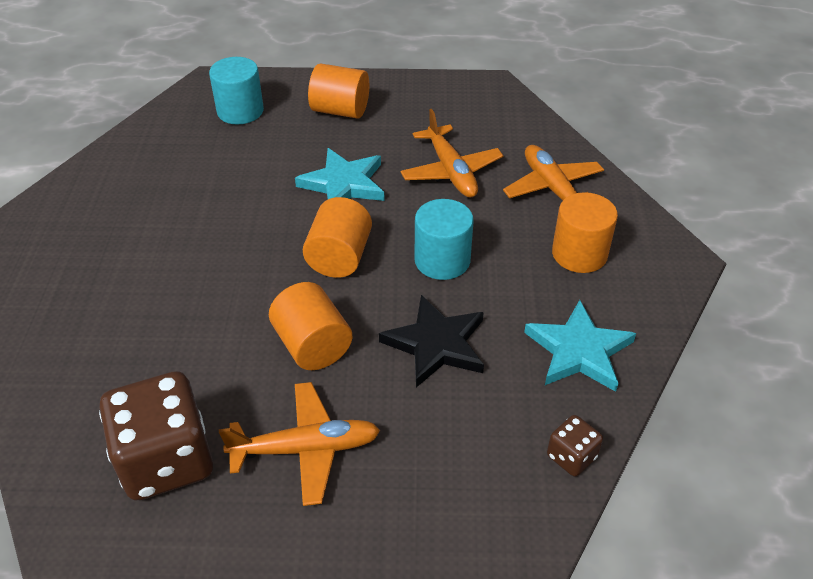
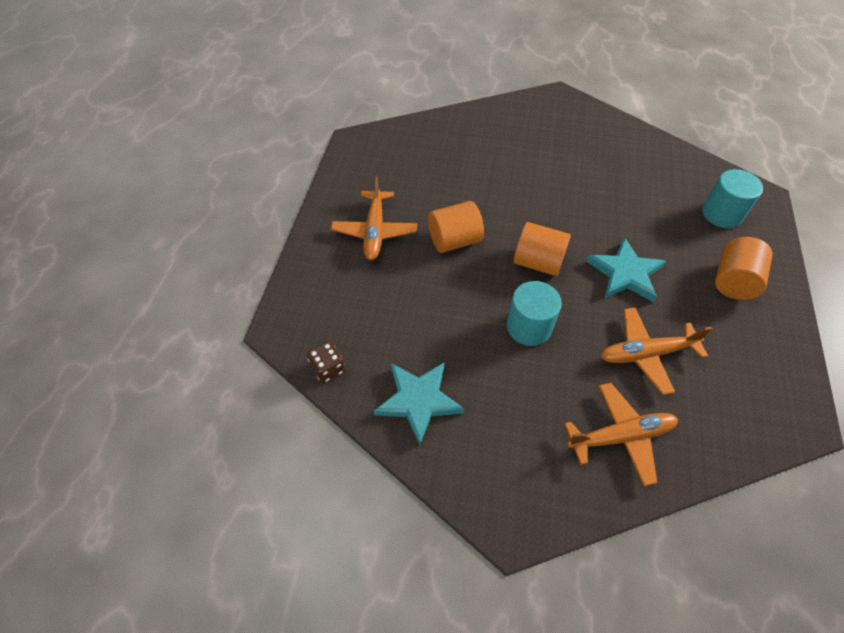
camera: 100 degrees right, 10 degrees up
(166, 460) = (384, 174): brown dice -> none
(436, 344) = (443, 308): black star -> none
(579, 254) = (528, 434): orange cylinder -> none

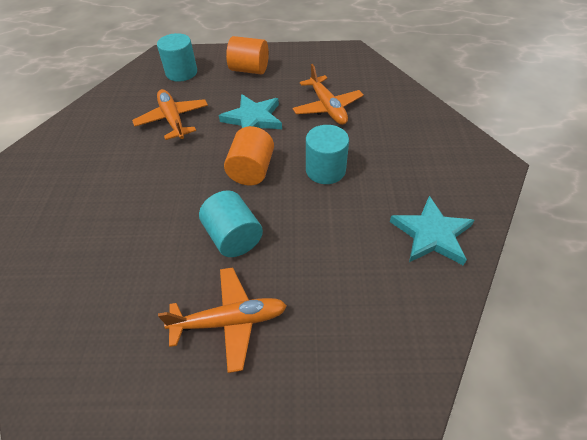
camera: 100 degrees left, 5 degrees down
(328, 369) = (436, 320): brown dice -> none
(454, 240) = (233, 237): orange cylinder -> turquoise cylinder
(621, 436) = (400, 117): orange plane -> orange plane (173, 120)

